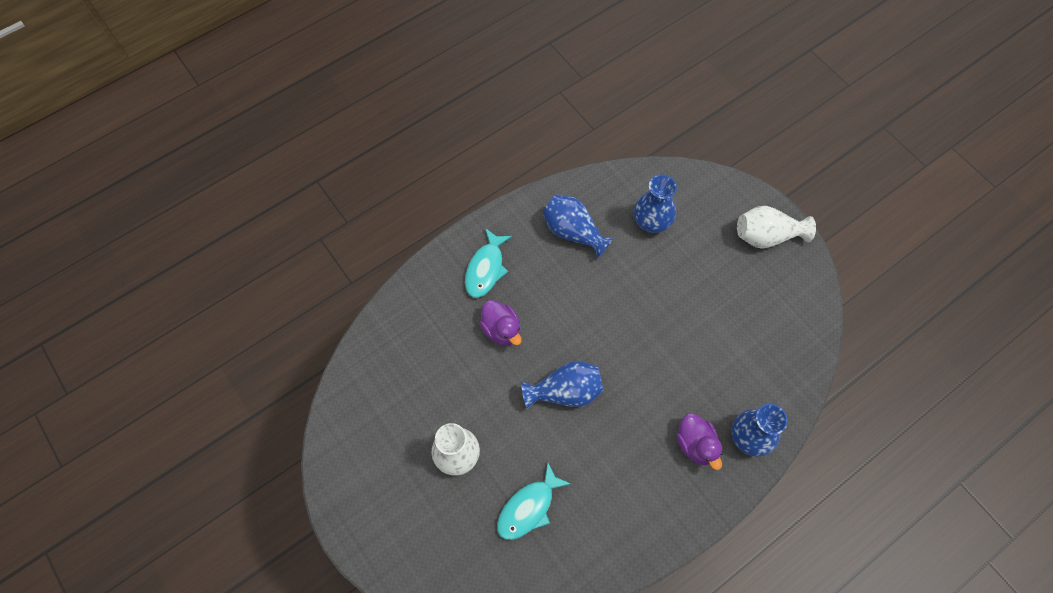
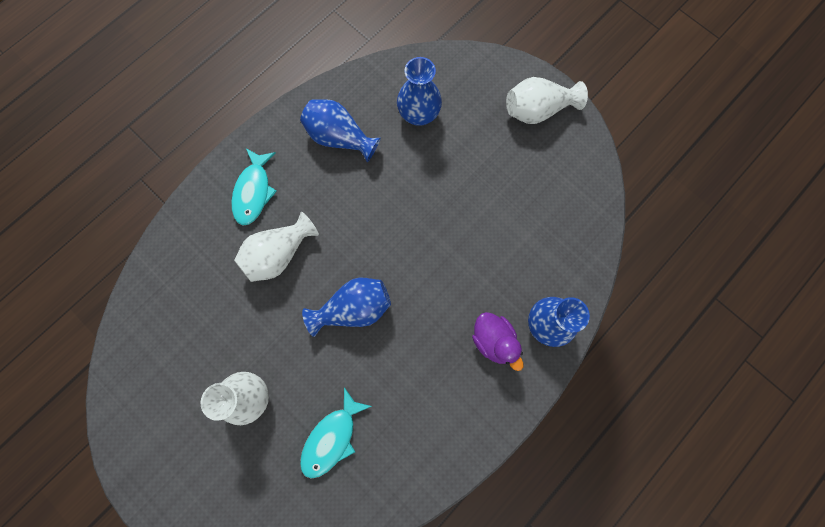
camera: 10 degrees left, 10 degrees up
(501, 330) = (279, 254): purple duck -> white vase

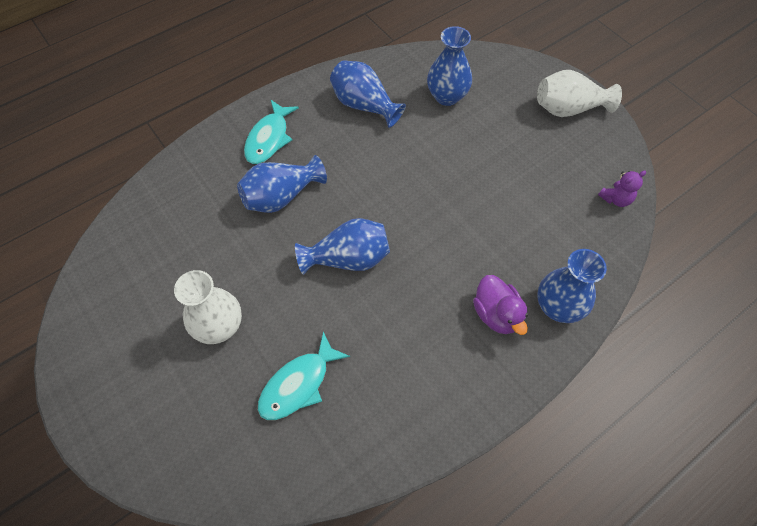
camera: 10 degrees right, 15 degrees down
(279, 254) = (281, 196): white vase -> blue vase
(588, 204) = (615, 199): none -> purple teddy bear

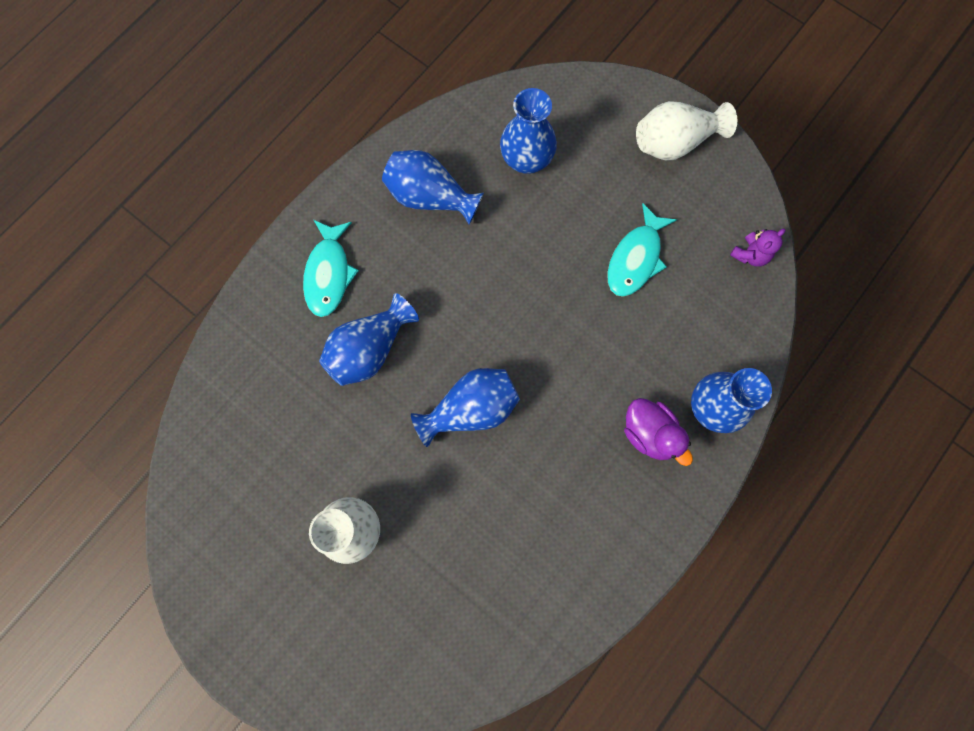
camera: 15 degrees left, 15 degrees up
(298, 384) = (461, 571): turquoise fish -> turquoise fish (635, 258)

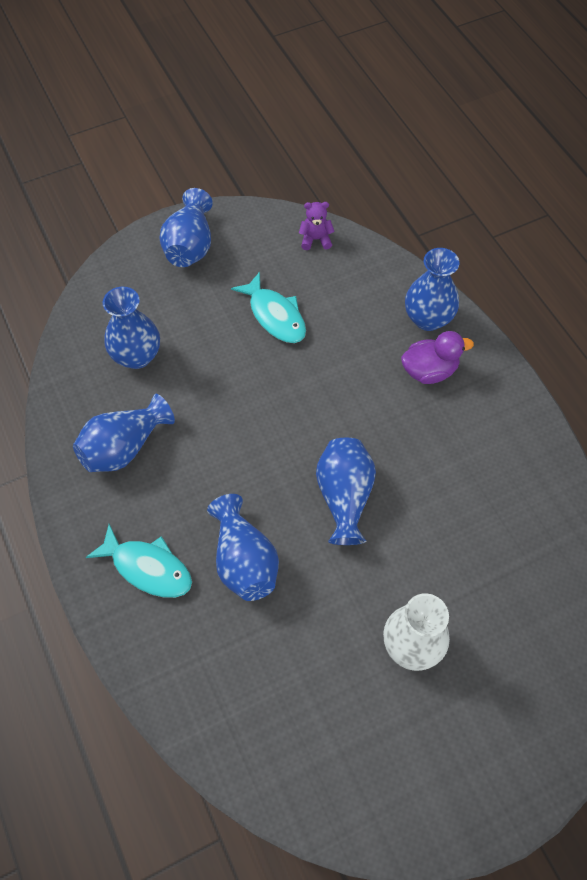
camera: 65 degrees left, 15 degrees down
(674, 142) = (190, 246): white vase -> blue vase
(750, 255) = (315, 239): purple teddy bear -> purple teddy bear turned 75 degrees counterclockwise

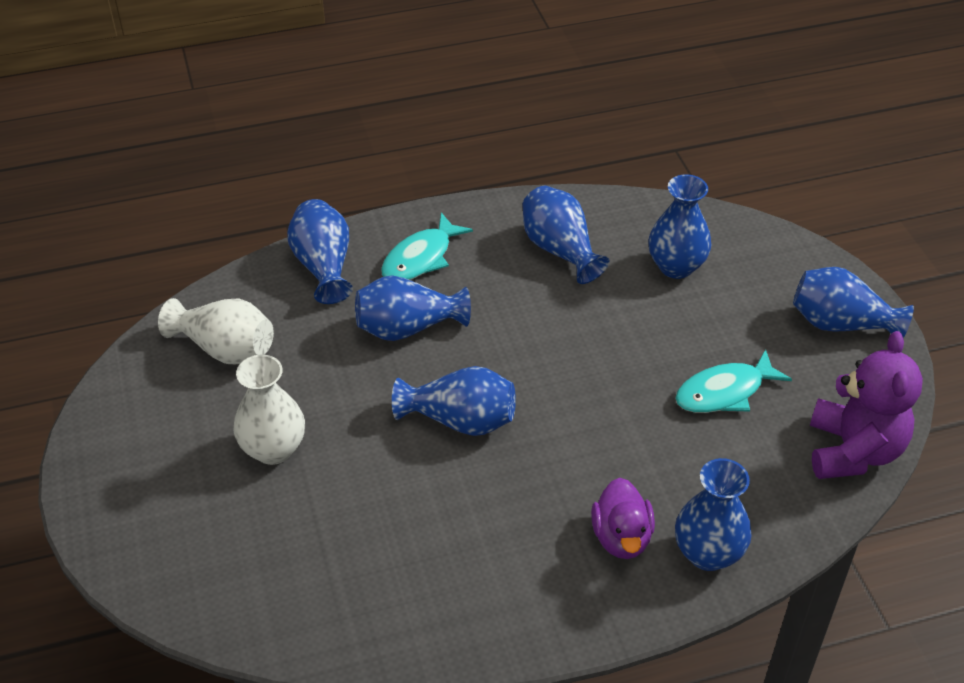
camera: 100 degrees right, 15 degrees down
(170, 661) = (323, 266): none -> blue vase
(300, 729) = (225, 349): none -> white vase
(315, 239) = (853, 451): purple teddy bear -> purple teddy bear, size x2.18

